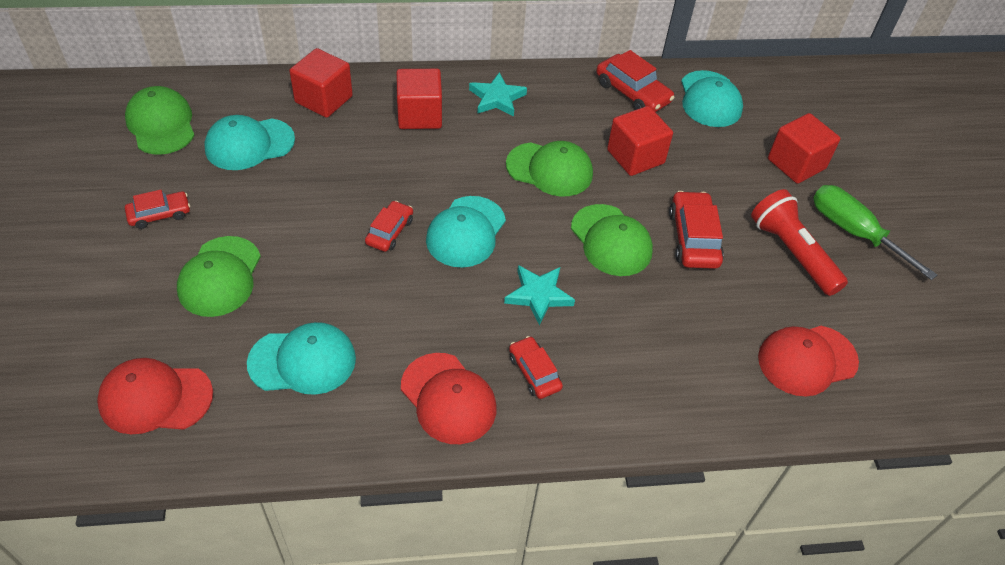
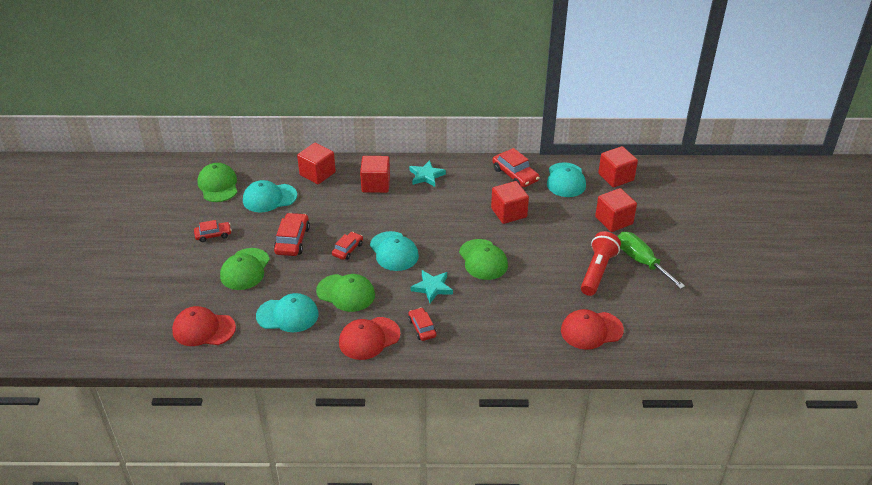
camera: 10 degrees right, 10 degrees down
(448, 398) = (369, 338): red cap -> red cap turned 90 degrees clockwise
(466, 232) = (394, 251): turquoise cap -> turquoise cap turned 60 degrees counterclockwise
(549, 169) = (452, 218): green cap -> green cap (346, 293)
(693, 238) = (536, 260): red car -> red car (292, 240)
(782, 92) = (616, 177): none -> red cube
(792, 252) = (597, 271): red flashlight -> red flashlight turned 45 degrees clockwise

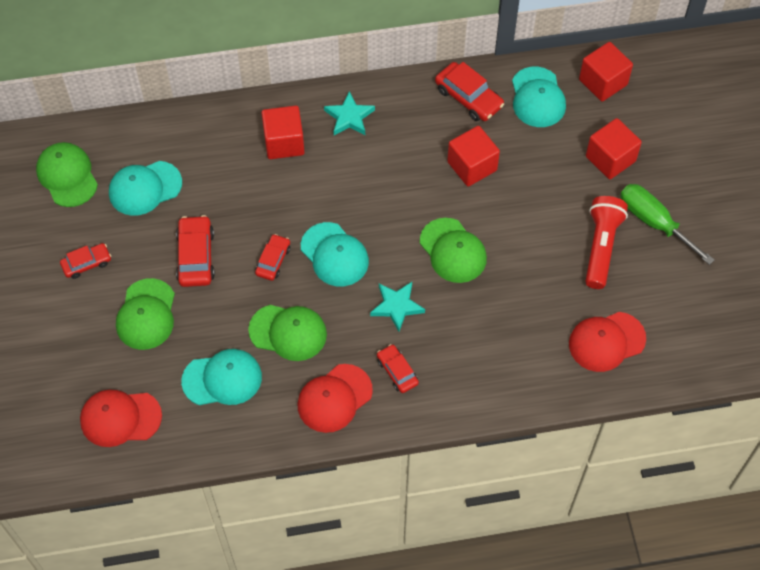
camera: 10 degrees left, 20 degrees up
(317, 174) = (199, 135): red cube -> none

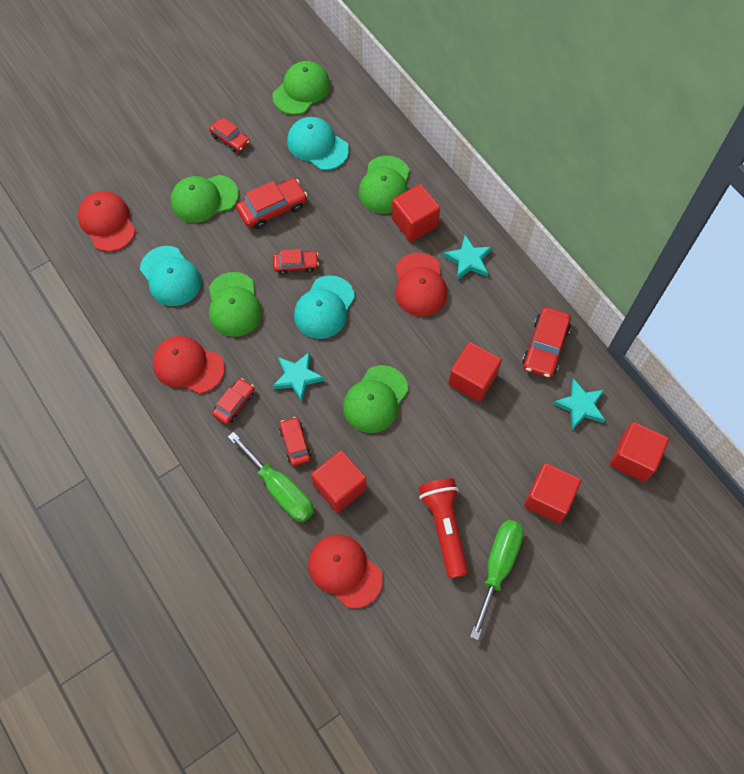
camera: 65 degrees right, 5 degrees up
(227, 150) = (385, 185): none -> green cap
(354, 166) = (420, 285): none -> red cap
(465, 334) = (295, 443): none -> red car
(505, 364) = (280, 489): none -> green screwdriver
(525, 314) = (339, 487): none -> red cube
(537, 97) = (580, 406): turquoise cap -> turquoise star
(601, 247) = (444, 527): red flashlight -> red flashlight turned 90 degrees counterclockwise

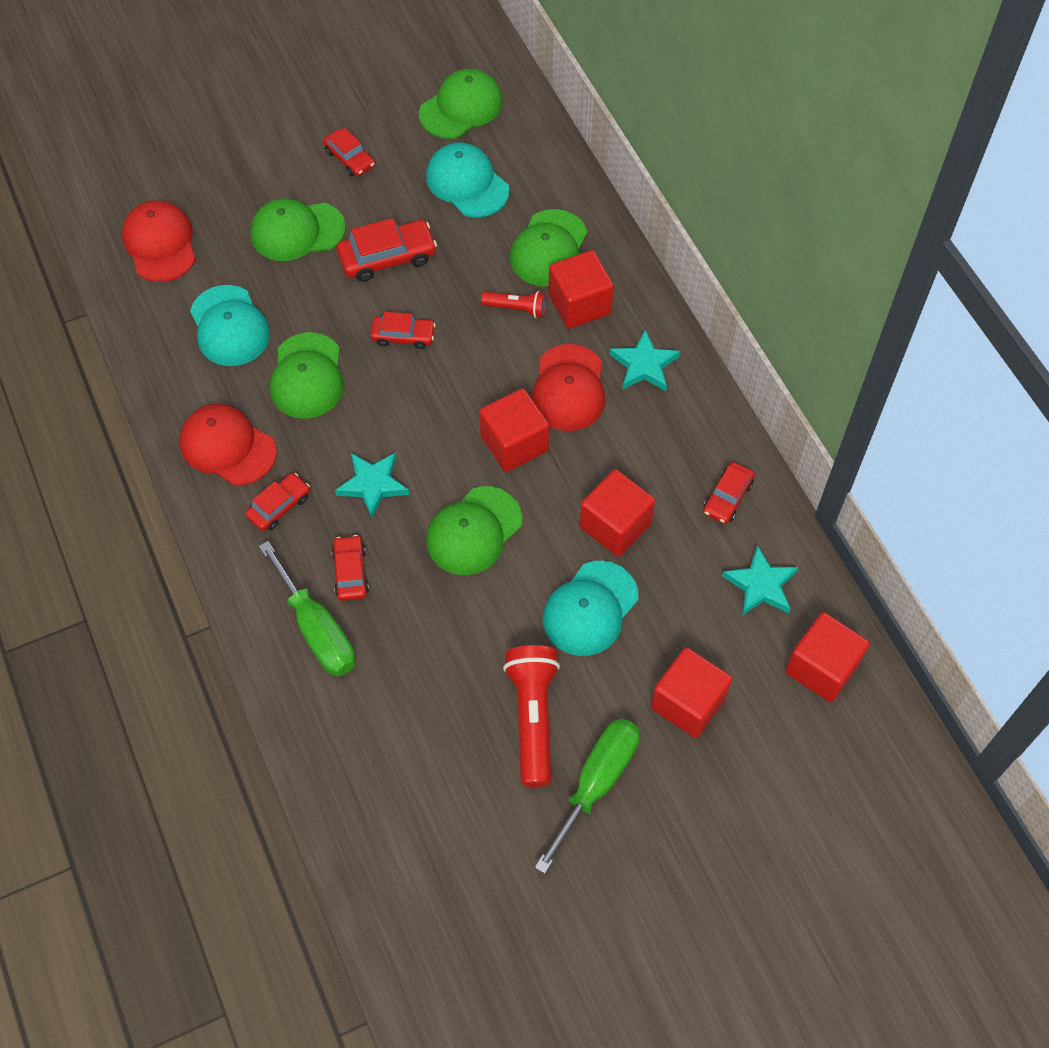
camera: 10 degrees right, 5 degrees down
(324, 307) = (430, 398): turquoise cap -> turquoise cap (590, 608)
(339, 487) = (399, 640): red cube -> red cube (514, 443)
(344, 571) = (381, 752): red cap -> none
(371, 232) = (516, 309): none -> red flashlight
(545, 346) = (727, 497): red car -> red car, size x0.64

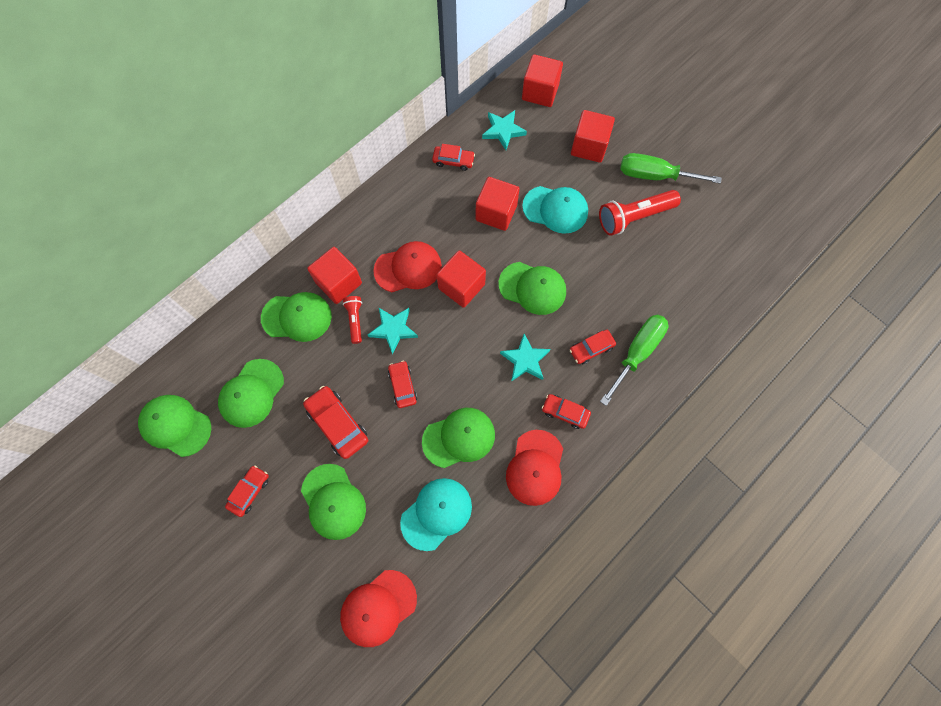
camera: 110 degrees left, 10 degrees up
(467, 183) = (251, 393): turquoise cap -> green cap
(644, 365) = (374, 230): turquoise star -> turquoise star (393, 329)

